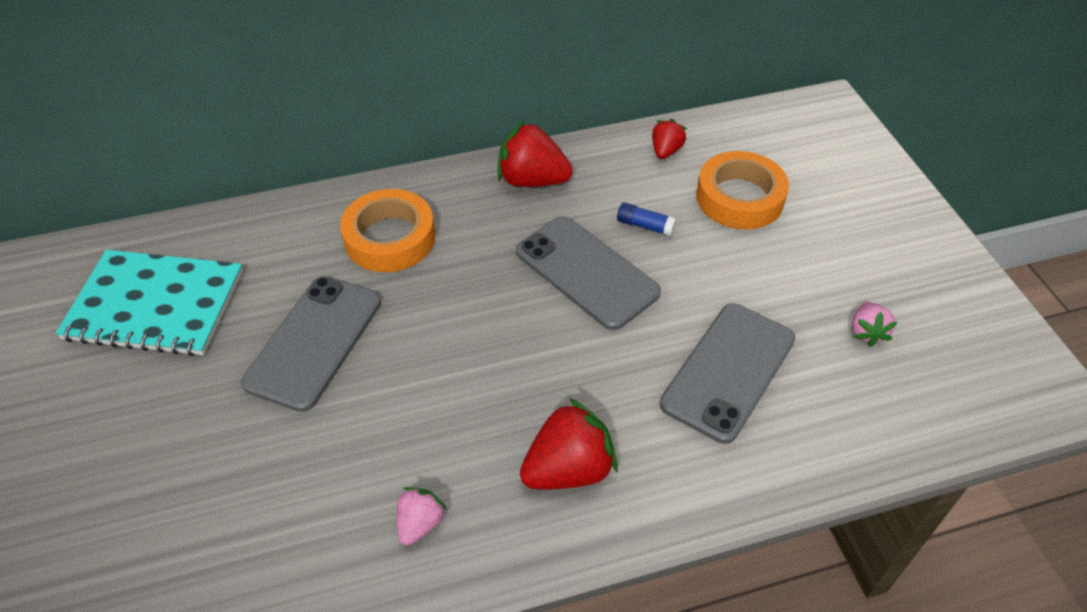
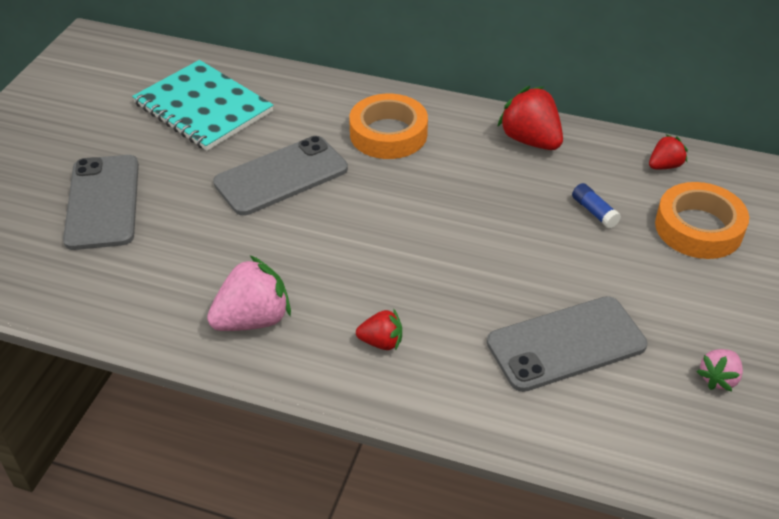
camera: 35 degrees right, 5 degrees down
(420, 524) = (253, 319): pink strawberry -> pink strawberry, size x1.78
(568, 469) = (381, 342): red strawberry -> red strawberry, size x0.56
(586, 272) = (515, 222): grey phone -> grey phone (103, 202)

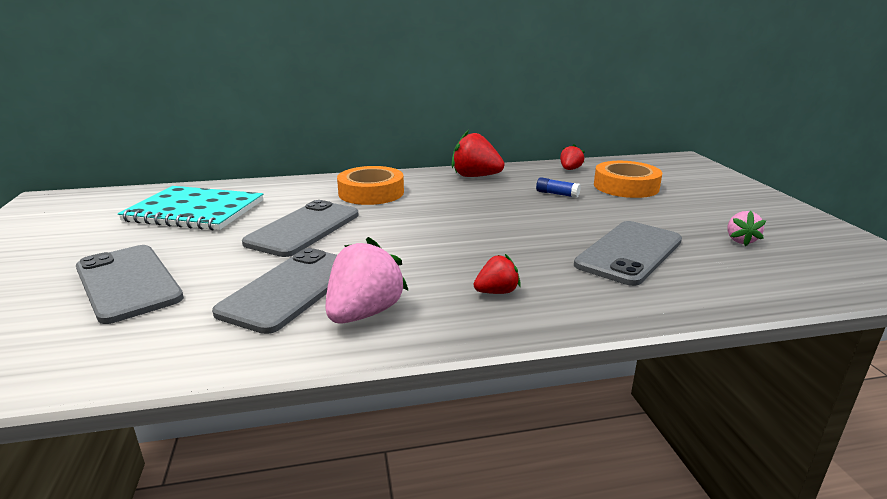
camera: 30 degrees left, 20 degrees down
(217, 263) = (291, 289): none -> grey phone

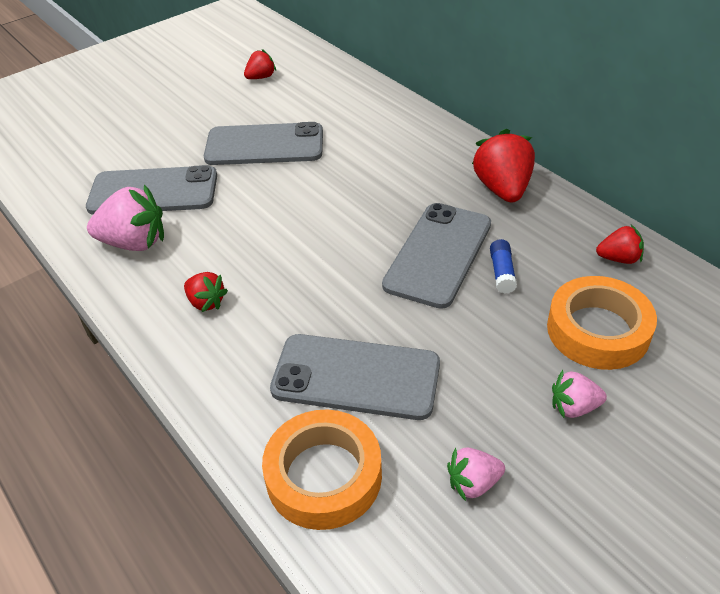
camera: 65 degrees right, 20 degrees up
(128, 283) = (126, 120): grey phone -> grey phone (438, 254)
(195, 211) = (261, 77): turquoise notebook -> red strawberry
(371, 193) = (381, 142): orange tape -> orange tape (324, 475)
(685, 205) = (573, 407): none -> pink strawberry

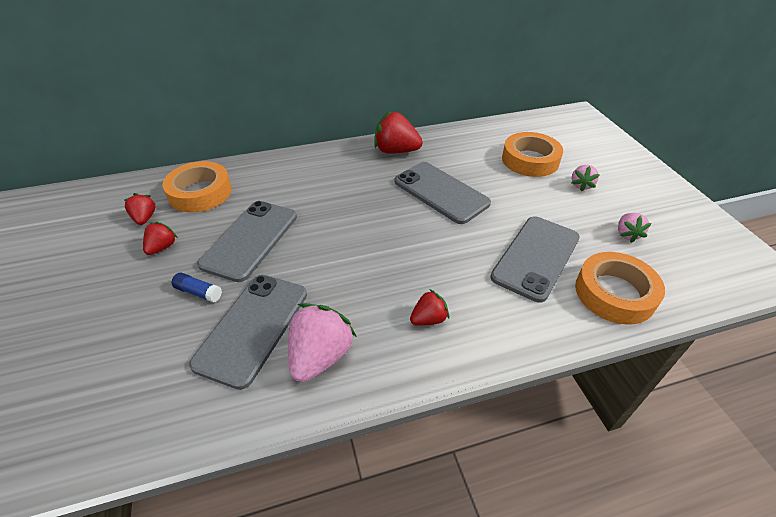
camera: 70 degrees left, 0 degrees up
(316, 88) = (200, 192): none -> orange tape
(502, 273) = (470, 175): blue glue stick -> blue glue stick (198, 292)
(619, 258) = (480, 136): red strawberry -> red strawberry (162, 247)

